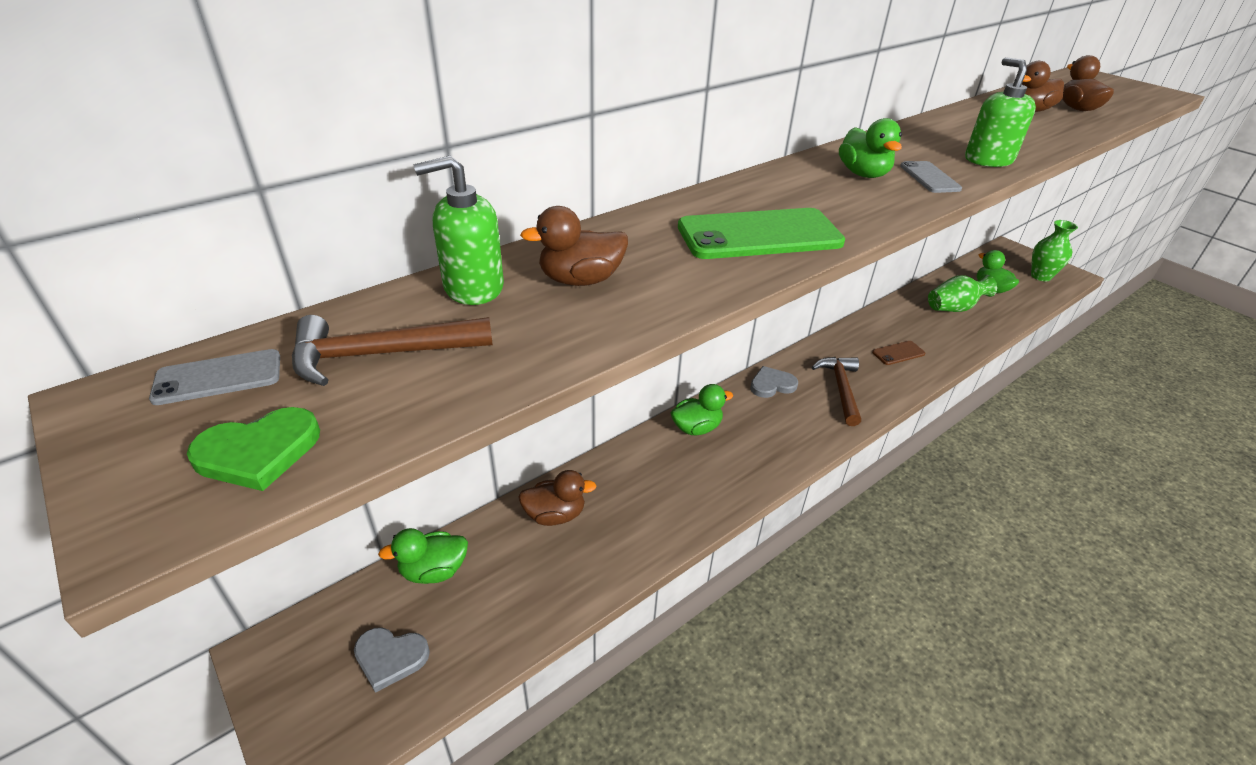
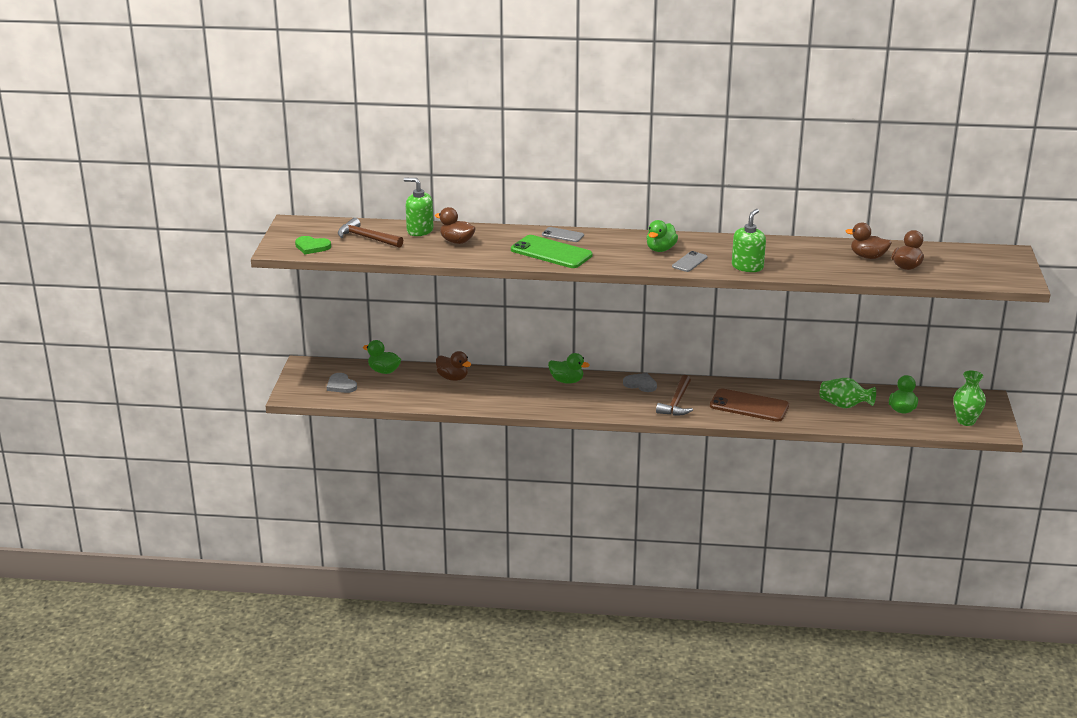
camera: 45 degrees right, 10 degrees down
(218, 377) = (321, 227): grey phone -> grey phone (562, 235)
(841, 389) = (676, 403): brown hammer -> brown hammer turned 150 degrees clockwise
(898, 353) = (749, 406): brown phone -> brown phone, size x1.92

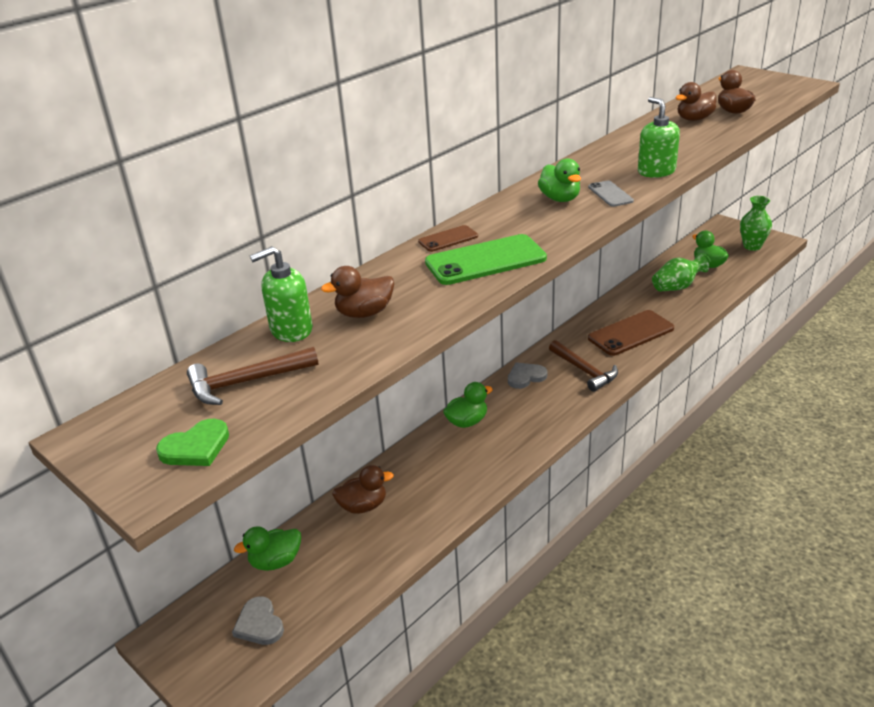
camera: 50 degrees left, 5 degrees up
(341, 385) = (259, 624): grey heart -> grey heart turned 60 degrees clockwise
(562, 235) = (448, 239): grey phone -> brown phone

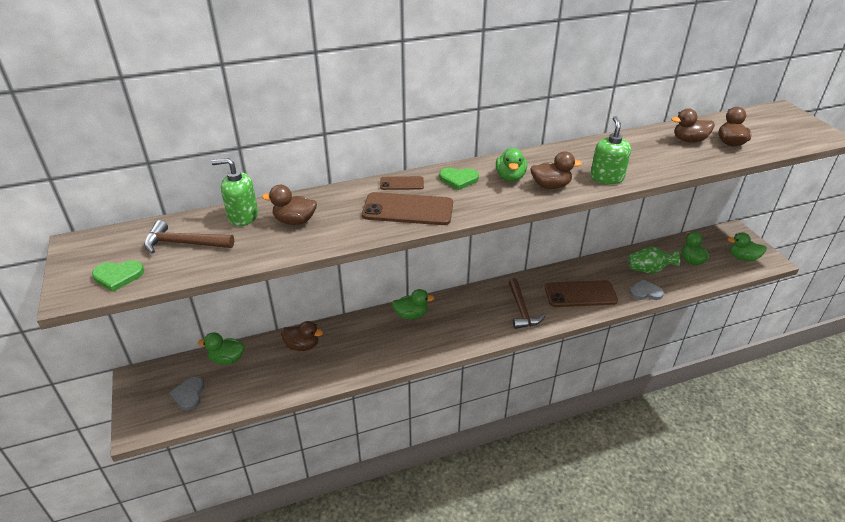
camera: 25 degrees right, 5 degrees up
(485, 261) = (408, 210): green phone -> brown phone
(507, 216) = (458, 179): none -> green heart
(526, 377) = (477, 298): grey heart -> grey heart (645, 292)
(610, 194) = (550, 186): grey phone -> brown duck
(752, 246) = (743, 258): green vase -> green duck

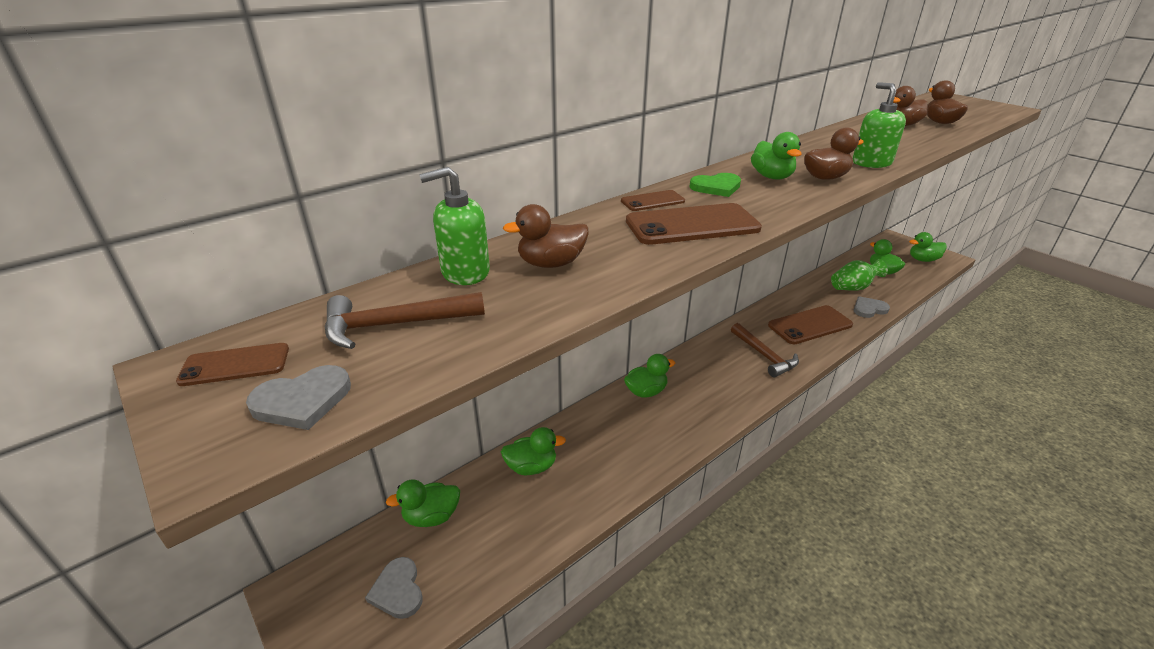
camera: 20 degrees left, 5 degrees down
(100, 249) = (235, 365): none -> brown phone
(118, 276) = (302, 401): green heart -> grey heart
(302, 346) = (531, 467): brown duck -> green duck

